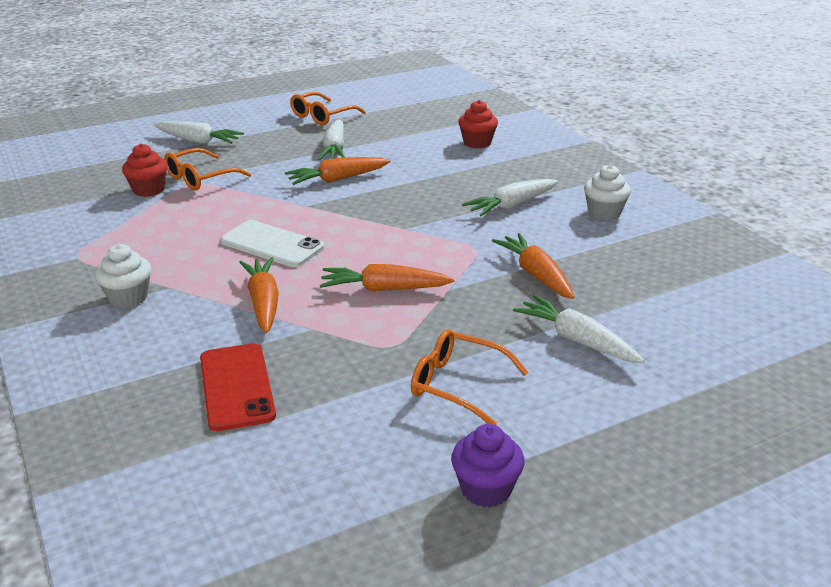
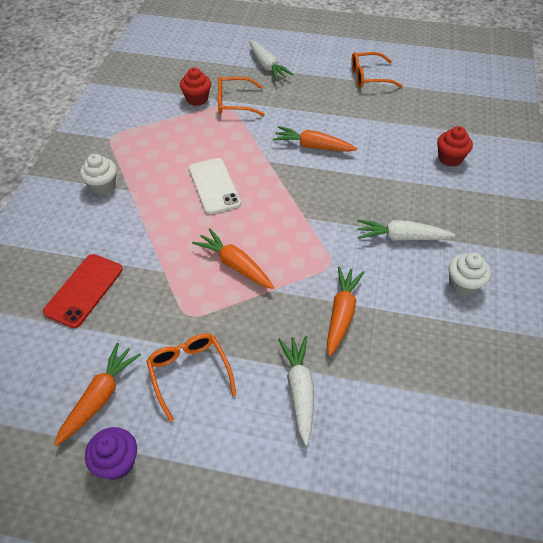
camera: 40 degrees right, 20 degrees up
(263, 302) = (161, 233): orange carrot -> orange carrot (100, 397)
(334, 149) = (342, 115): white carrot -> none

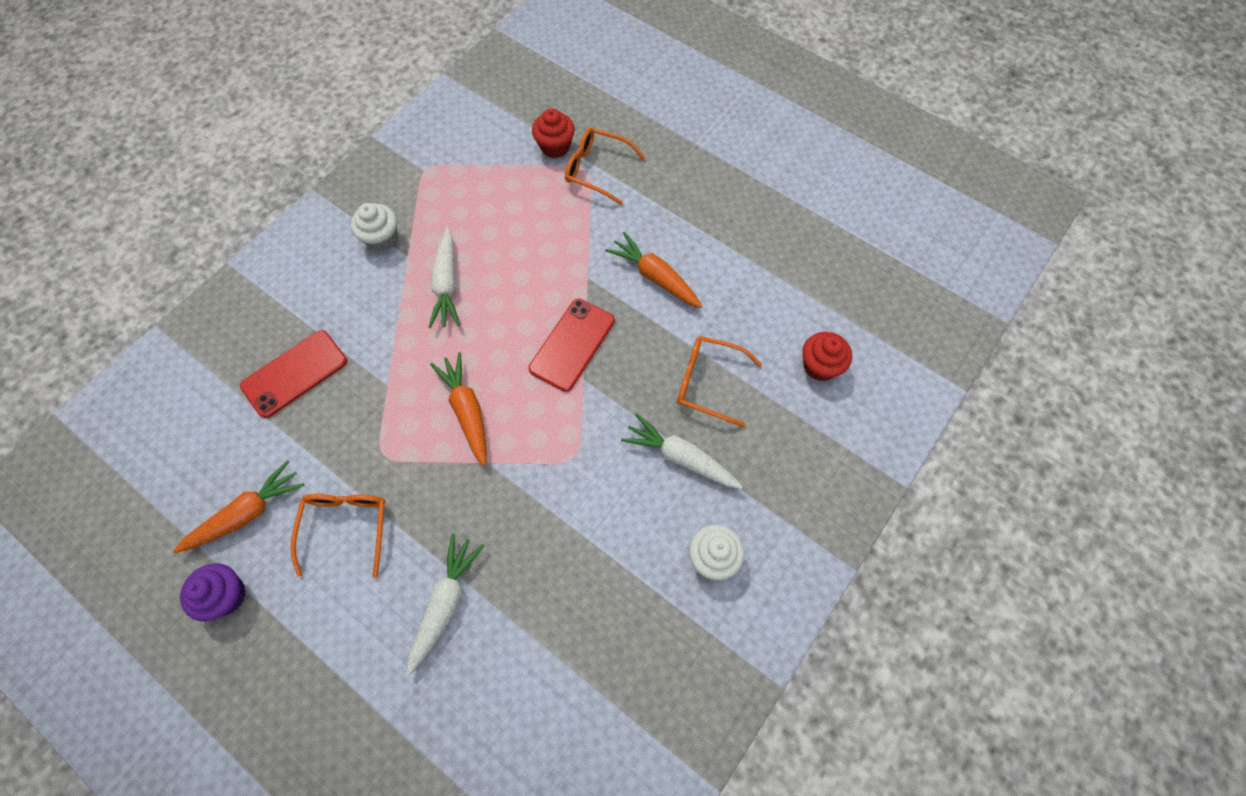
camera: 25 degrees right, 15 degrees up
(214, 186) = (504, 289): white phone -> none
(267, 66) = (672, 124): white carrot -> white carrot (447, 285)
(284, 201) = (572, 344): none -> red phone
(341, 313) = (547, 529): orange carrot -> none
(369, 77) = (796, 191): orange glasses -> orange glasses (708, 383)

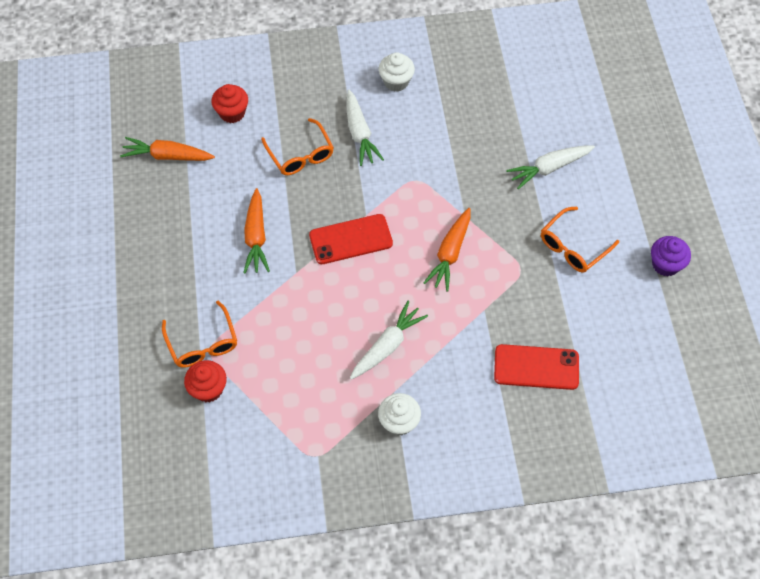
camera: 135 degrees left, 5 degrees down
(247, 513) = (625, 301): orange carrot -> orange carrot (167, 156)

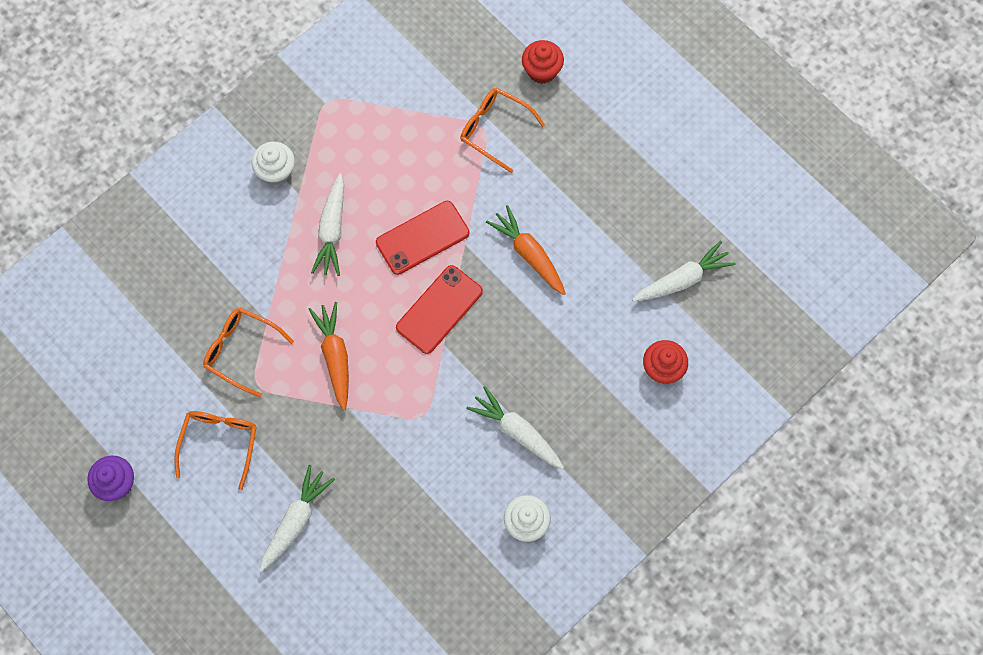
camera: 145 degrees right, 10 degrees up
(167, 156) = (682, 279): orange carrot -> white carrot
(208, 389) = (457, 97): red cupcake -> red cupcake (542, 71)
(300, 154) = (557, 367): orange glasses -> orange glasses (242, 351)
(536, 367) = (185, 295): red phone -> red phone (422, 238)

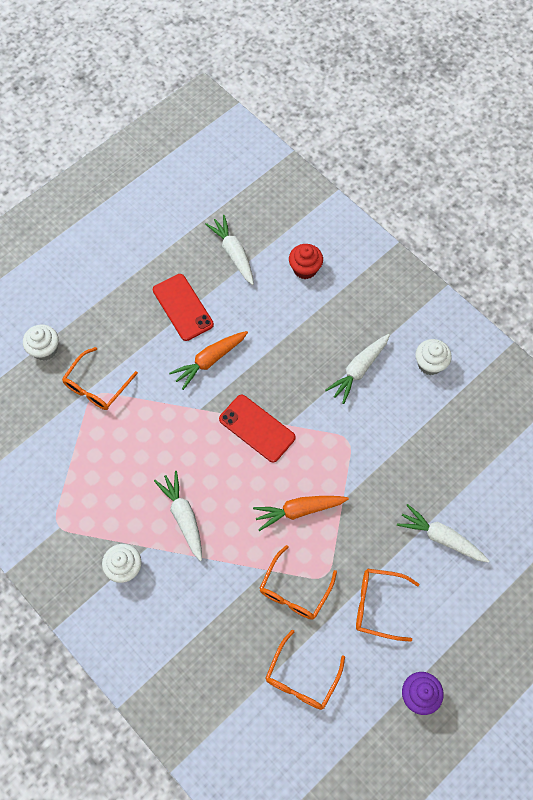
camera: 90 degrees left, 5 degrees down
(145, 357) = (302, 677): none -> orange glasses
(332, 230) = (183, 517): white carrot -> white carrot turned 120 degrees counterclockwise
(422, 238) = (193, 442): red phone -> red phone (183, 307)
(542, 71) = (45, 349): red cupcake -> white cupcake

